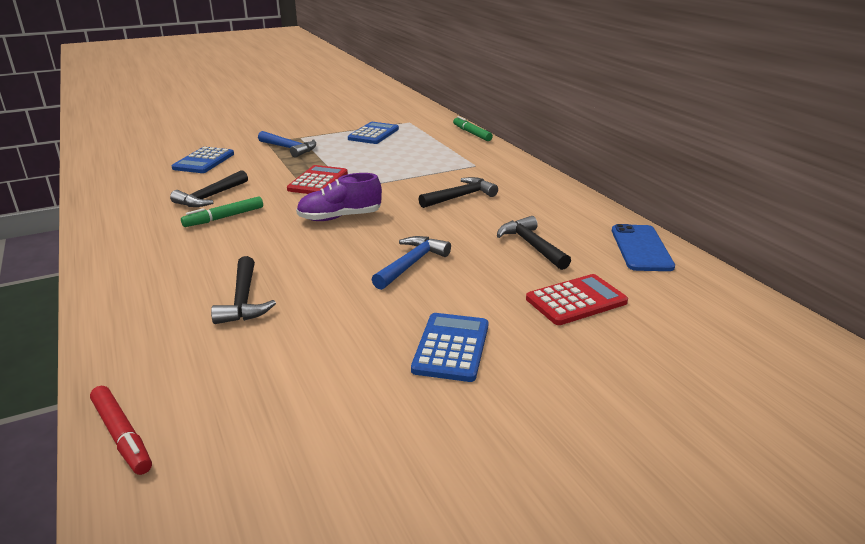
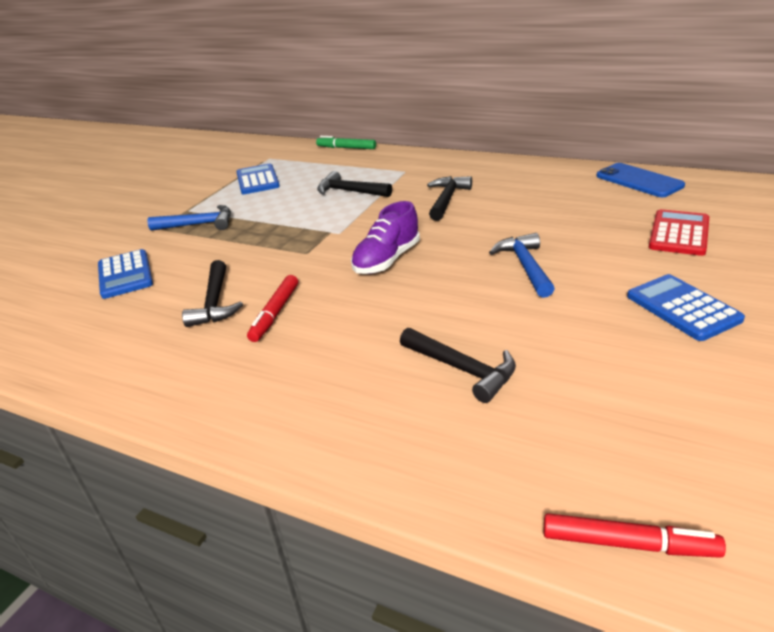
camera: 35 degrees left, 5 degrees up
(224, 217) = (275, 313): green marker -> red marker
(318, 181) = (296, 240): red calculator -> none
(532, 245) = (574, 211): black hammer -> black hammer (350, 191)

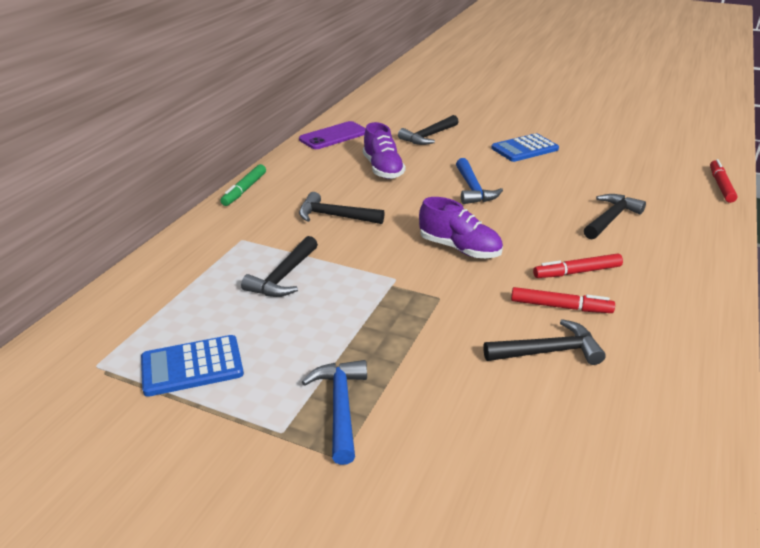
camera: 95 degrees left, 0 degrees up
(125, 274) = (489, 456): blue calculator -> none
(333, 328) = (577, 272): none -> red marker
(346, 148) = (117, 287): green marker -> green marker (244, 190)
(525, 266) = (473, 189): blue hammer -> blue hammer turned 90 degrees counterclockwise
(560, 212) = (383, 169): none -> purple shoe
(639, 181) = (334, 136): blue phone -> purple phone
(679, 233) = (428, 136): red calculator -> black hammer

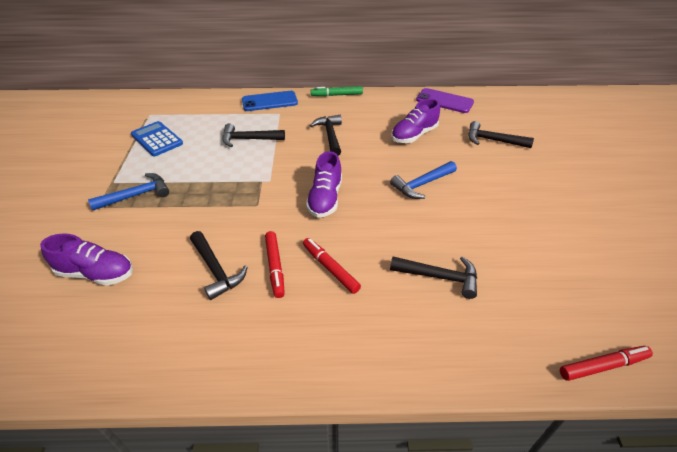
camera: 65 degrees right, 10 degrees up
(200, 240) = (269, 101): none -> blue phone
(509, 469) = (96, 273): none -> purple shoe
(524, 149) = (529, 197): blue calculator -> none

